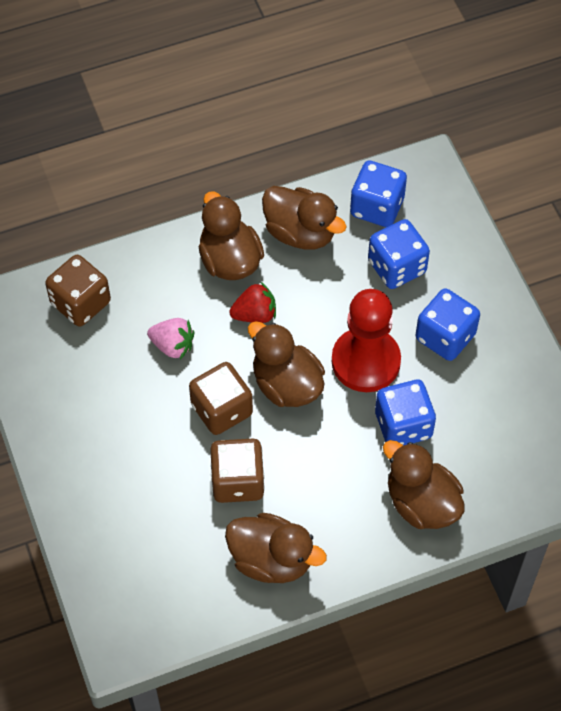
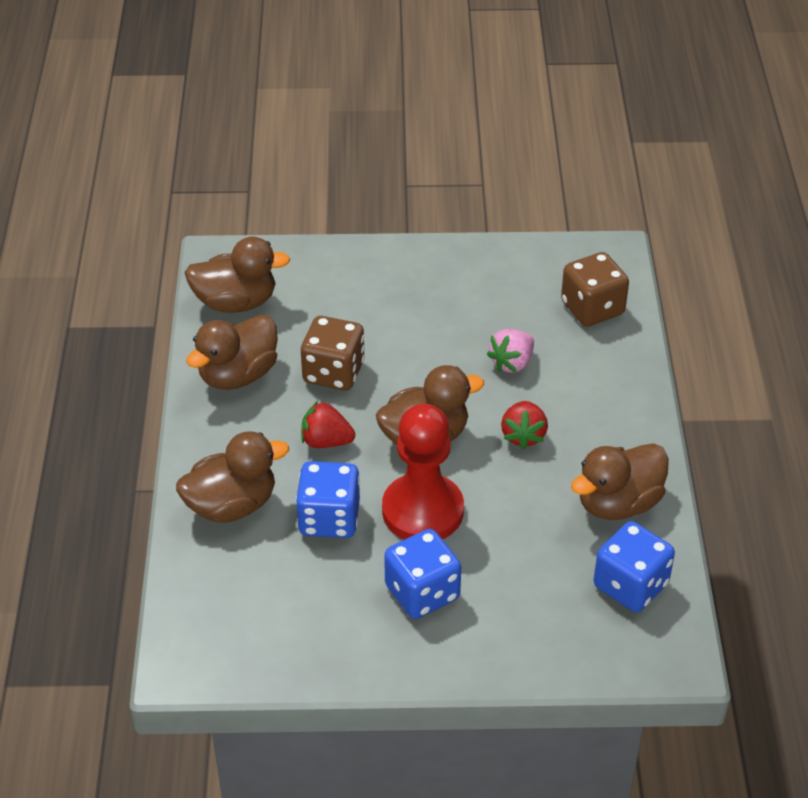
camera: 110 degrees right, 15 degrees down
(221, 410) = (419, 381): brown dice -> none
(229, 260) = (602, 433): brown duck -> brown duck (236, 302)
(321, 457) = (326, 441): none -> red strawberry
(397, 267) = (536, 577): blue dice -> none

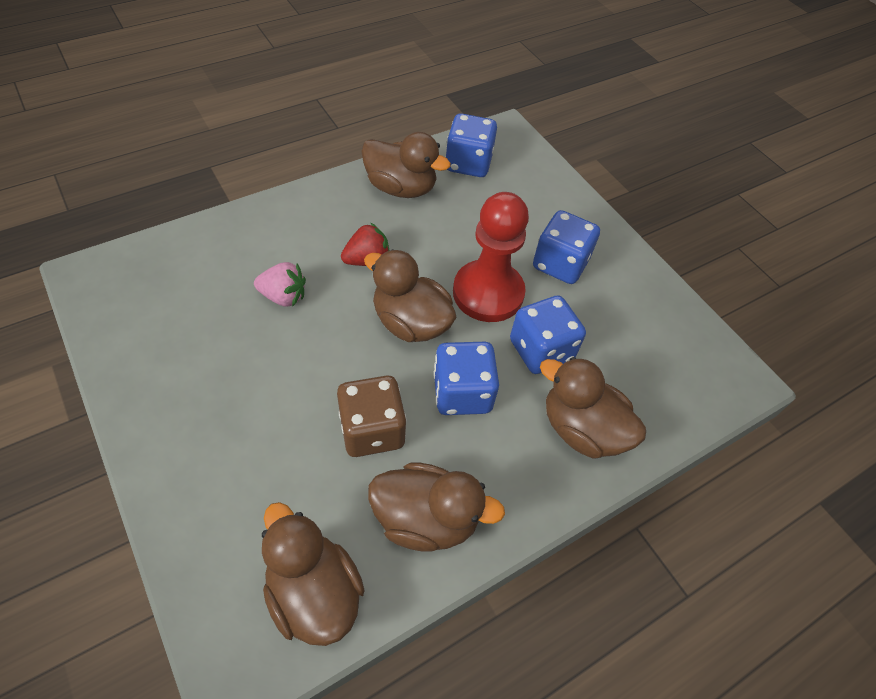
camera: 125 degrees left, 10 degrees up
(326, 441) = (462, 393): red strawberry -> blue dice
(592, 308) = (180, 265): brown dice -> none

